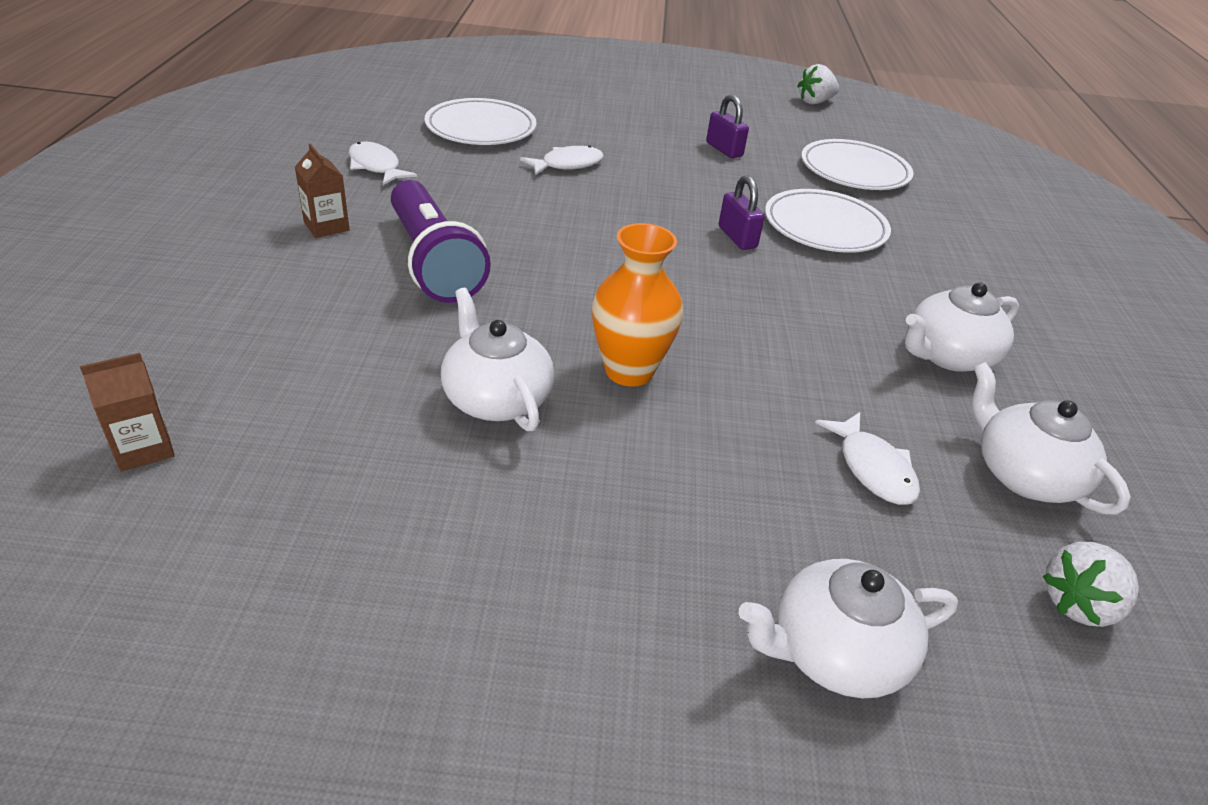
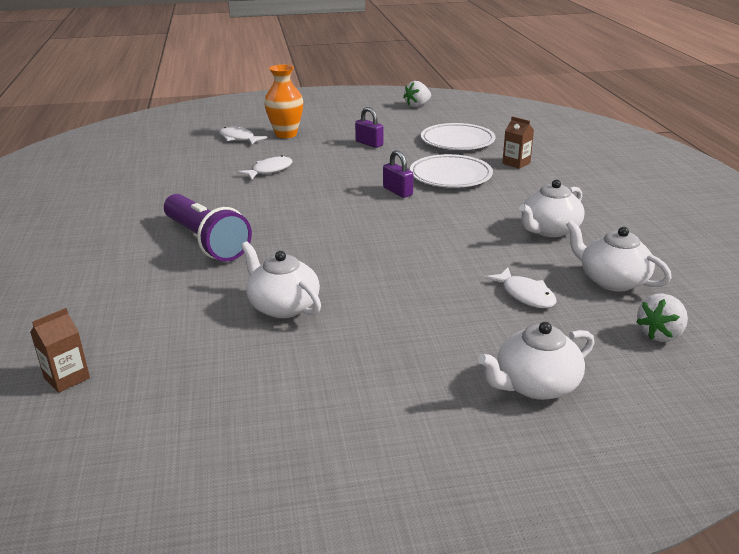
camera: 10 degrees left, 10 degrees down
(326, 226) = (122, 235): brown carton -> brown carton (516, 163)
(376, 166) = (139, 195): white fish -> white fish (239, 138)
(481, 128) = (200, 159): white plate -> none
(629, 371) = (360, 275): orange vase -> orange vase (286, 134)

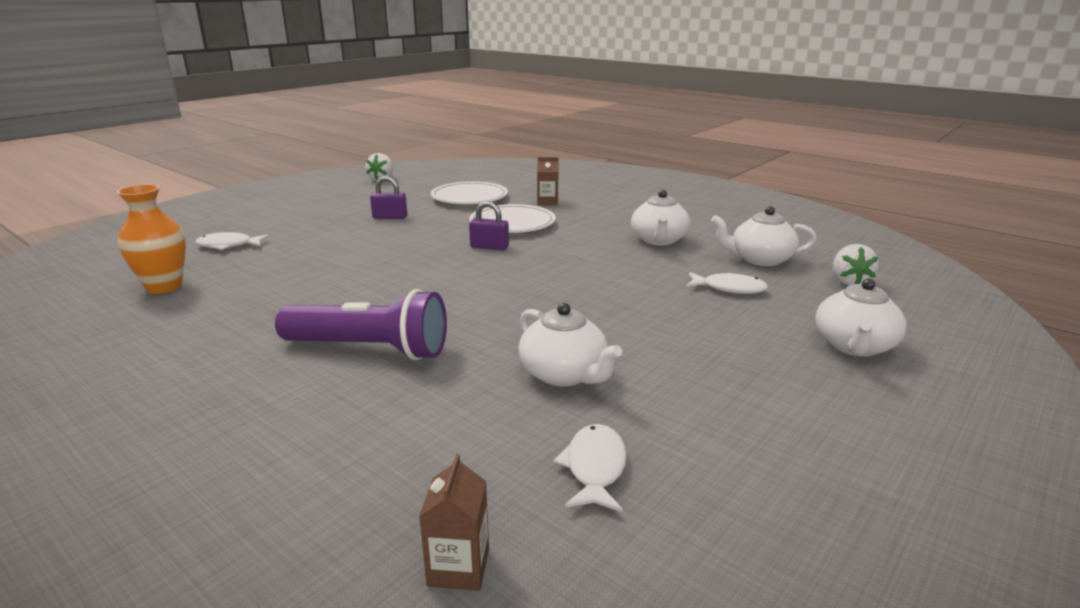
camera: 40 degrees left, 5 degrees down
(269, 170) = (322, 264): white fish -> white fish (595, 468)
(283, 306) = (564, 374): white teapot -> white teapot turned 135 degrees counterclockwise
(286, 134) = (282, 229): orange vase -> orange vase (164, 287)

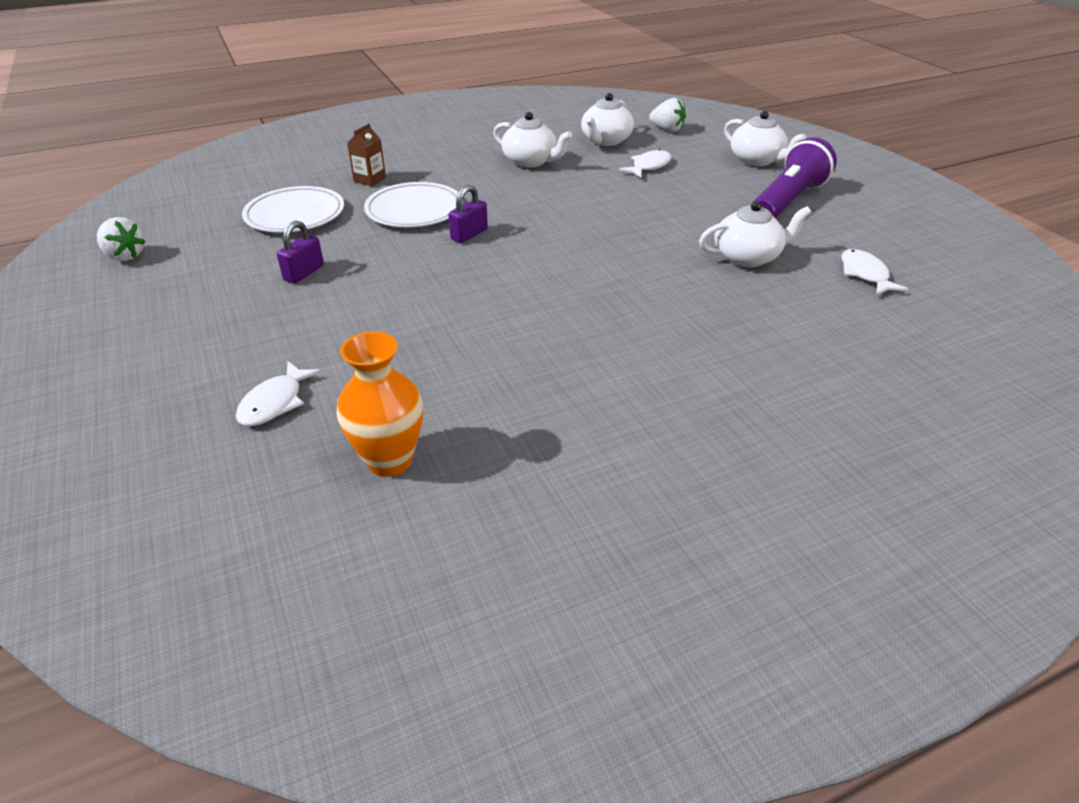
camera: 65 degrees left, 15 degrees up
(369, 349) = (661, 331): purple flashlight -> purple flashlight (787, 201)
(458, 567) = (949, 336): brown carton -> none
(595, 468) = (865, 274): white fish -> white fish turned 45 degrees clockwise

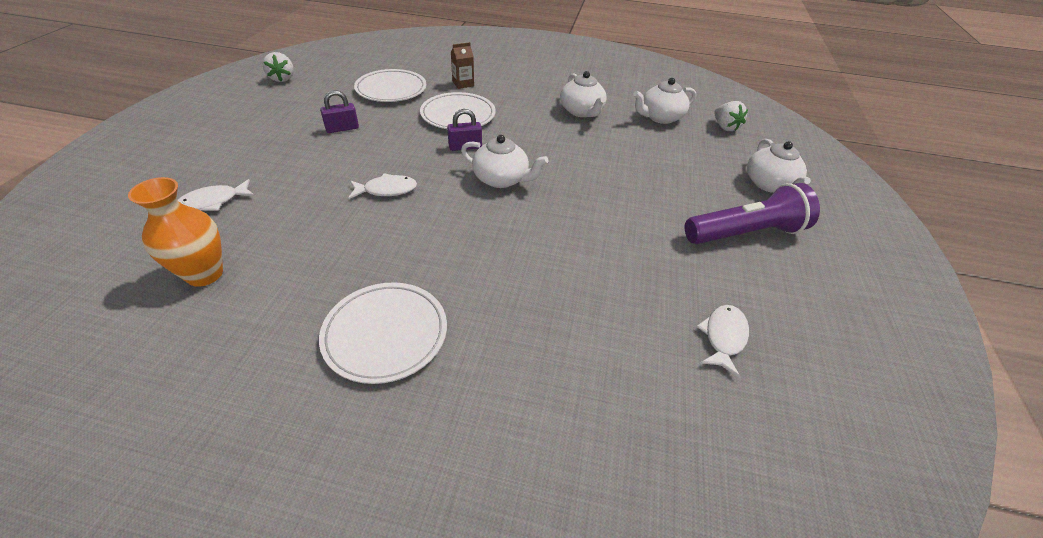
camera: 35 degrees right, 5 degrees up
(642, 403) = (385, 334): none -> white plate
(649, 166) = (665, 151): white fish -> white fish (386, 190)
(748, 257) = (637, 264): white teapot -> white teapot (501, 179)

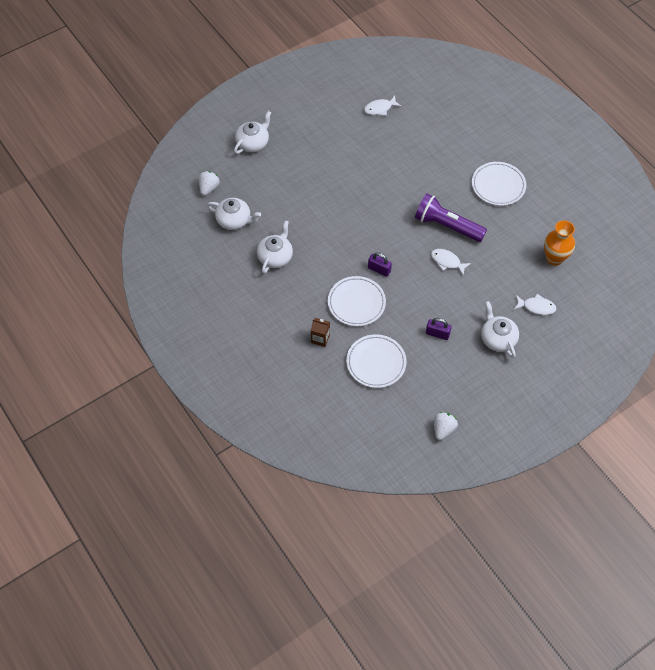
camera: 135 degrees left, 15 degrees up
(501, 179) = (383, 232): white teapot -> white teapot (497, 338)
(745, 233) = (308, 132): purple flashlight -> purple flashlight (447, 226)

